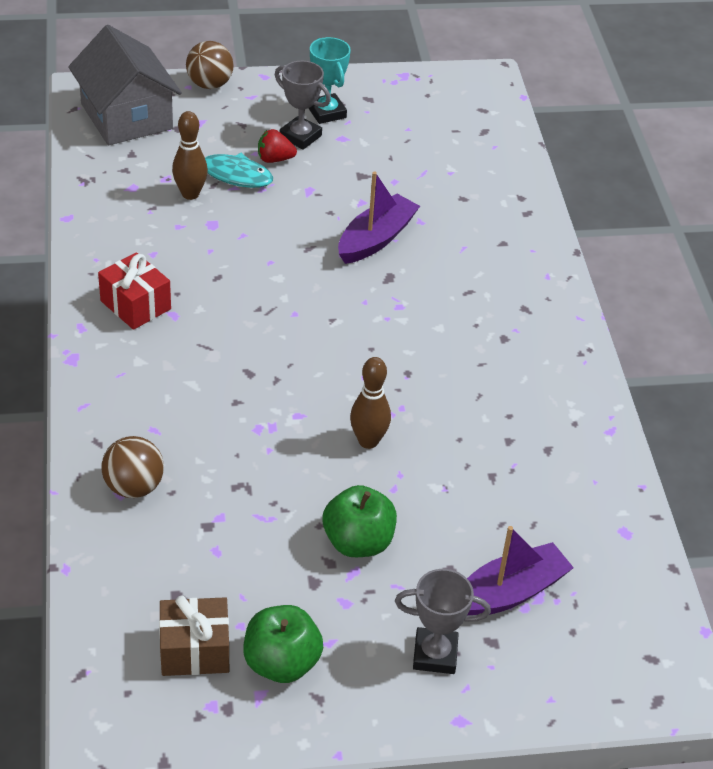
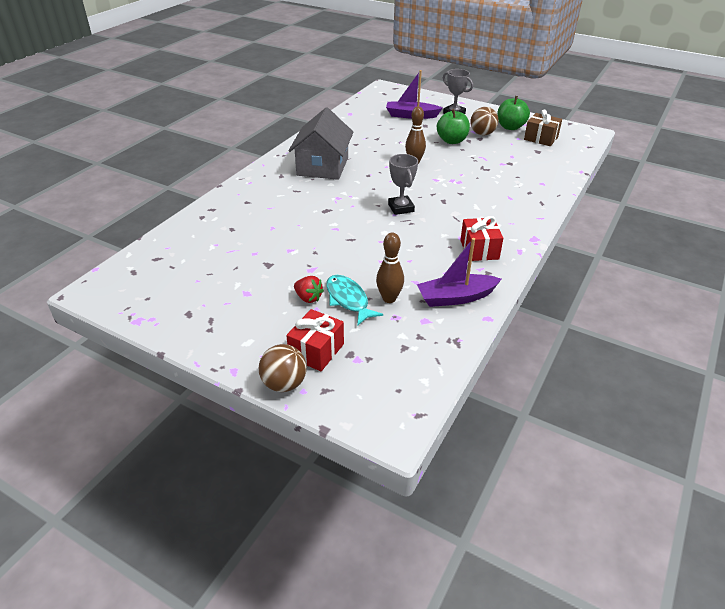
camera: 140 degrees left, 5 degrees down
(126, 116) = (380, 384): grey house -> grey house (322, 166)
(134, 487) = (534, 183): brown ball -> brown ball (482, 134)
(211, 118) = (316, 351): none -> red gift
(300, 136) = (272, 306): grey trophy -> grey trophy (401, 208)
(326, 112) = (231, 316): turquoise trophy -> none
(376, 239) = (308, 229): purple boat -> purple boat (455, 297)

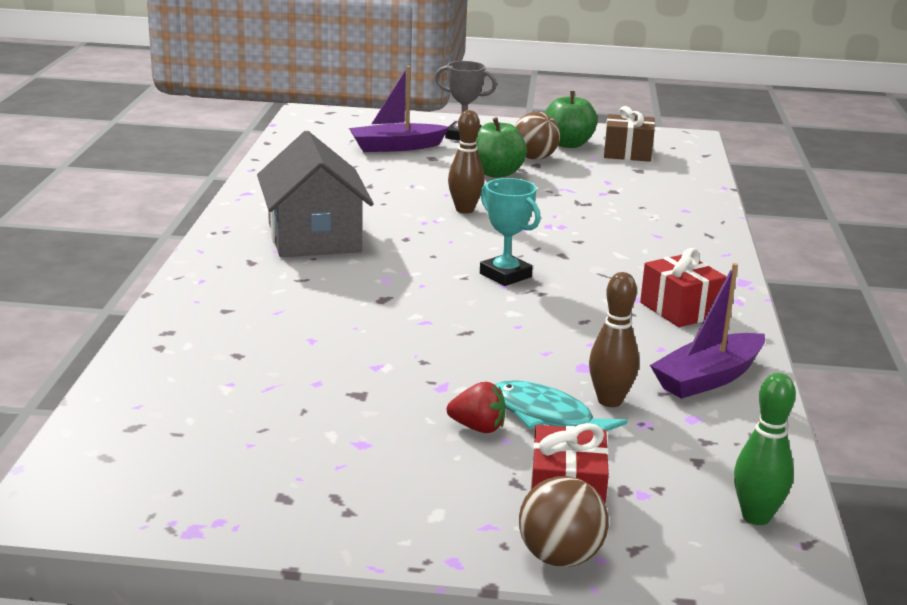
camera: 25 degrees left, 15 degrees down
(401, 208) = (505, 275): grey trophy -> turquoise trophy
(405, 390) = (756, 517): none -> green bowling pin

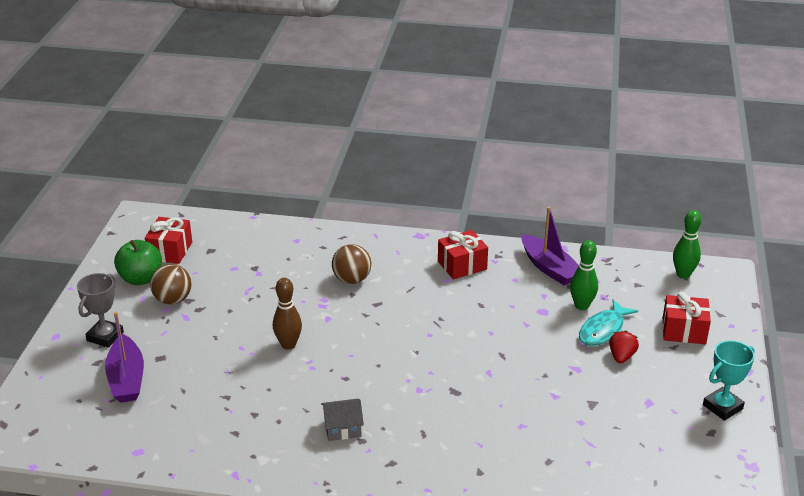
camera: 85 degrees left, 10 degrees up
(314, 237) = (342, 428): grey house -> grey house, size x0.46
(496, 173) = (206, 323): green apple -> none
(505, 275) = (413, 332): turquoise trophy -> turquoise trophy (722, 407)
(560, 557) = (734, 337): brown ball -> brown ball (352, 279)
(610, 401) = (581, 306): brown bowling pin -> green bowling pin
(627, 153) = (170, 251): brown gift -> red gift

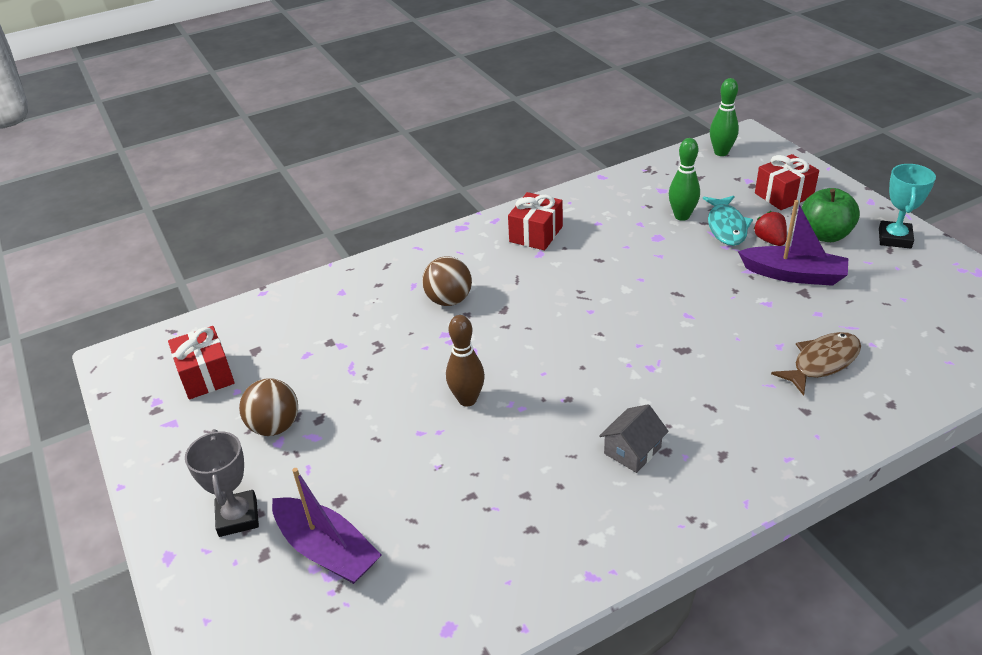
camera: 35 degrees left, 5 degrees up
(141, 278) = (205, 425): green apple -> green apple (825, 235)
(534, 452) = (822, 362): none -> brown fish
(549, 268) = (613, 199): purple boat -> purple boat (794, 275)

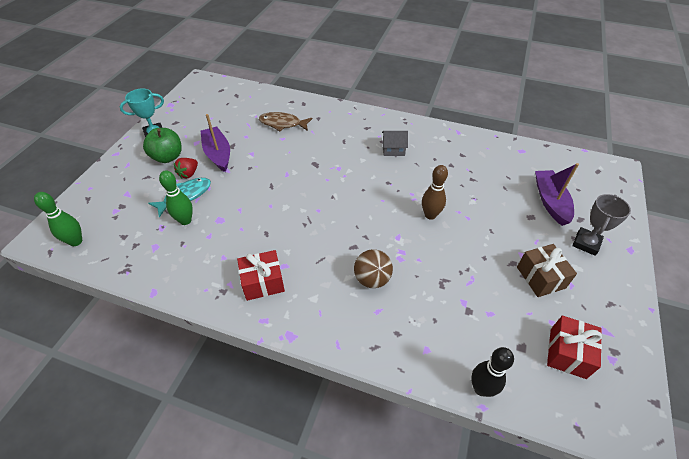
camera: 135 degrees left, 10 degrees up
(272, 301) = (481, 388): none -> black bowling pin
(275, 426) = (540, 277): brown ball -> brown gift
(784, 195) = (128, 188): red gift -> none

